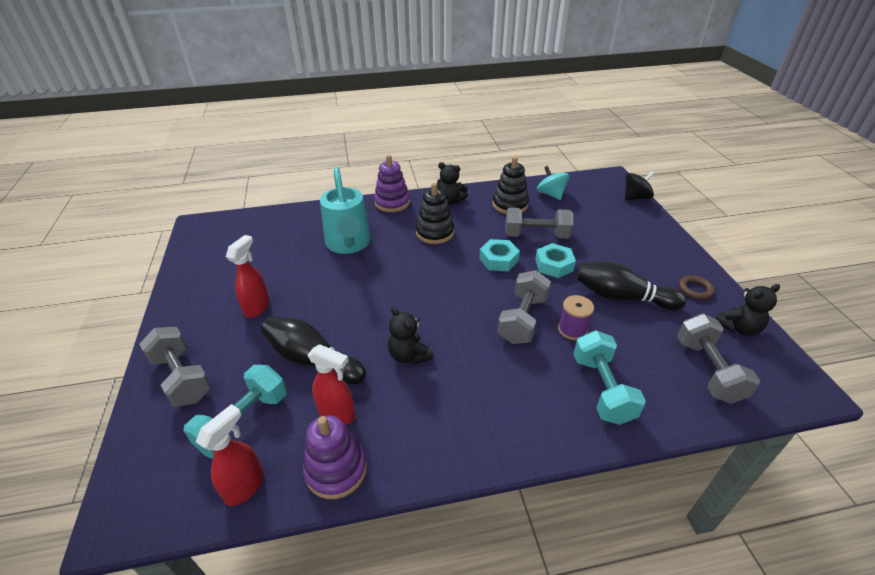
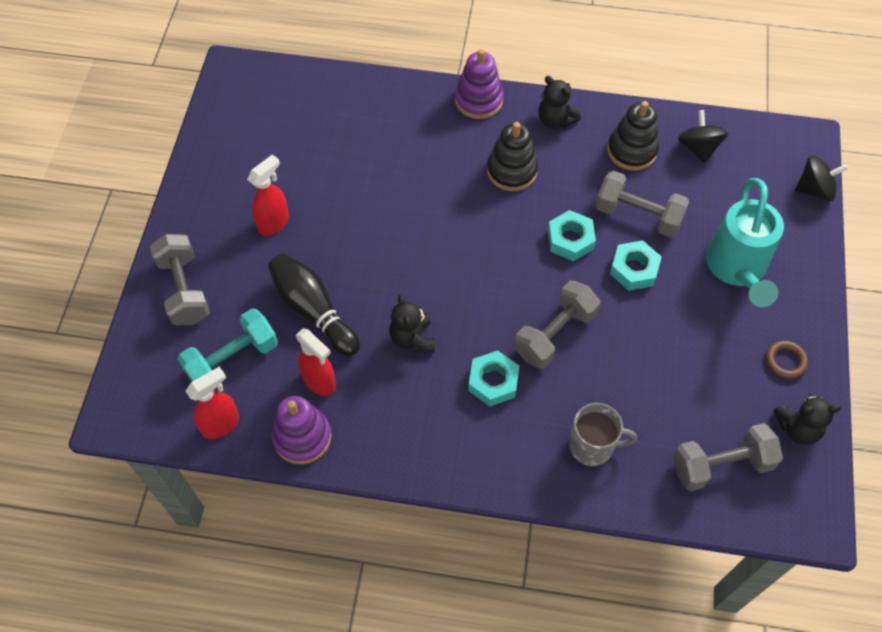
camera: 20 degrees right, 20 degrees up
(349, 244) = (400, 158): turquoise watering can -> turquoise watering can (737, 269)
(493, 367) = (493, 382): none -> turquoise nut
(551, 194) = (698, 148): turquoise spinning top -> black spinning top
(572, 329) = (603, 366): purple spool -> none
(602, 389) = (592, 446): turquoise dumbbell -> grey mug
(621, 297) = (687, 342): black bowling pin -> none
(708, 370) = (721, 465): grey dumbbell -> grey dumbbell turned 60 degrees clockwise

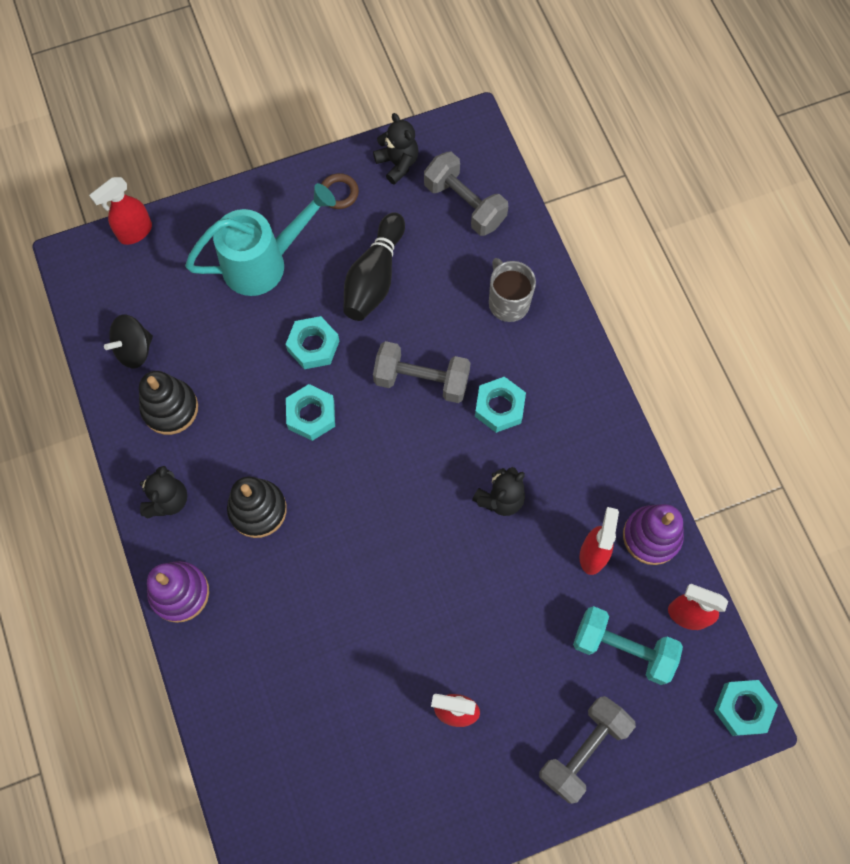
camera: 120 degrees left, 10 degrees up
(123, 420) = (742, 708): none -> turquoise nut
(313, 311) = (527, 606): black bowling pin -> black bowling pin (374, 277)
(638, 215) = (249, 368): grey dumbbell -> none
(814, 190) = (135, 232): black spinning top -> red spray bottle

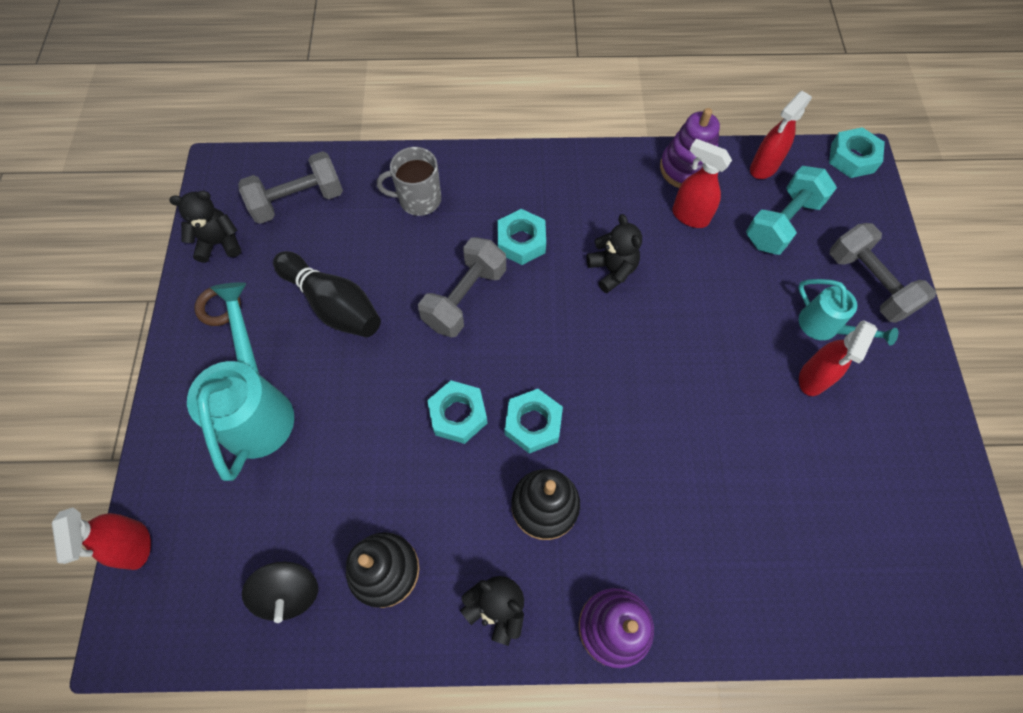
camera: 70 degrees left, 5 degrees down
(313, 346) = (380, 388): turquoise nut -> turquoise nut (533, 423)
(515, 714) = (825, 327): none -> turquoise watering can

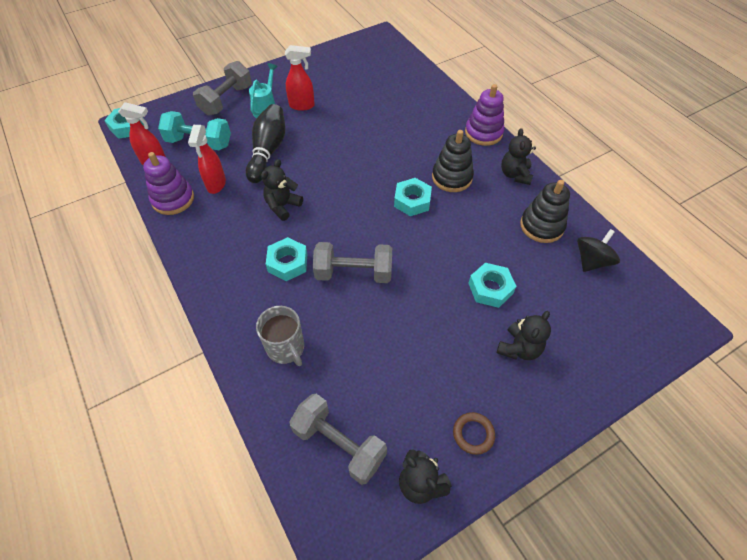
camera: 120 degrees left, 10 degrees down
(136, 546) = (650, 357): red spray bottle -> none
(258, 408) = (519, 348): turquoise watering can -> black teddy bear
(333, 305) = (413, 351): black bowling pin -> black bowling pin (268, 151)
(458, 415) = (434, 237): turquoise nut -> turquoise nut (490, 288)

